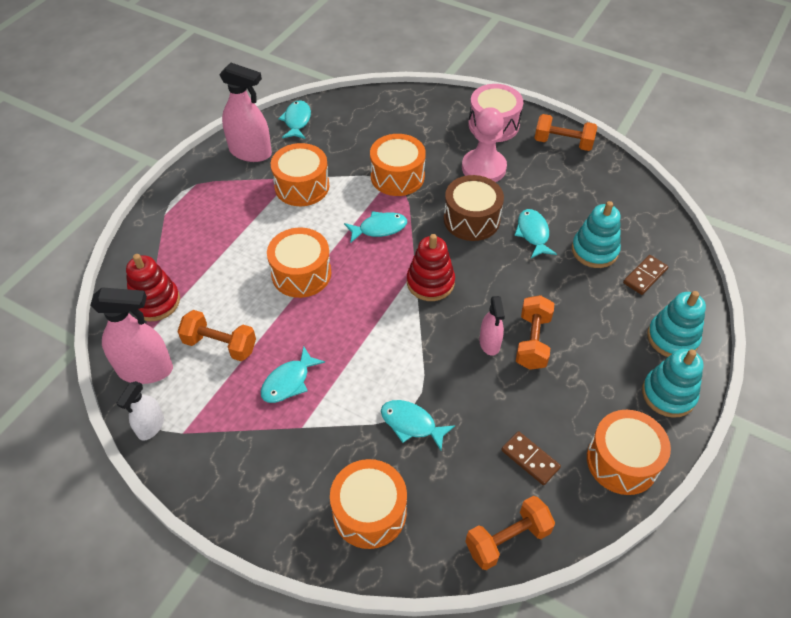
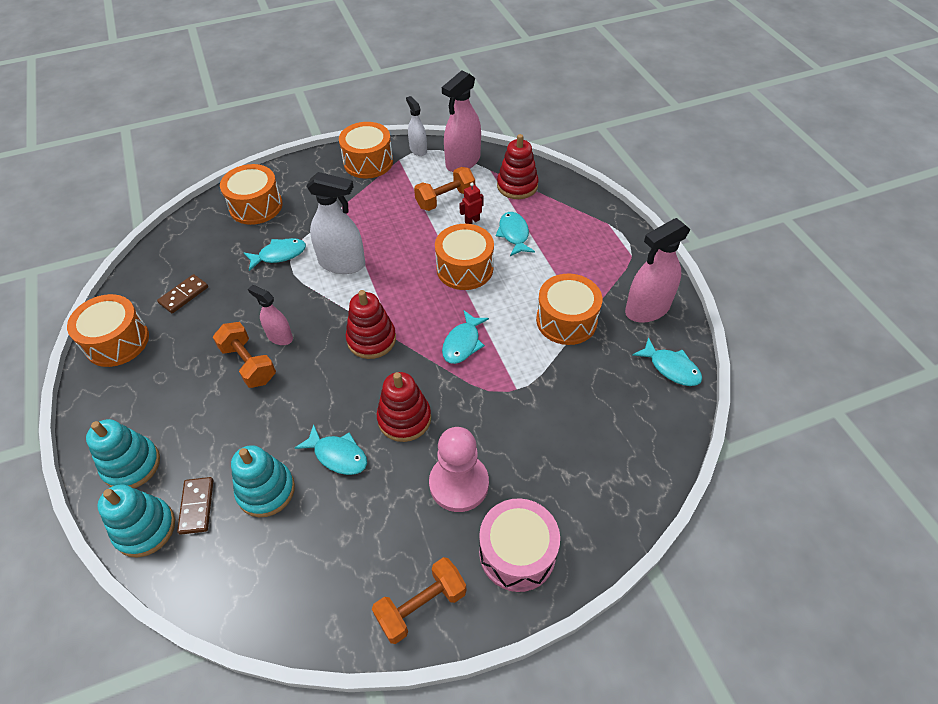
camera: 130 degrees right, 0 degrees up
(235, 305) = (472, 221): none -> red robot
(289, 381) = (379, 216): turquoise fish -> turquoise fish (514, 234)
(374, 364) = (342, 263): none -> white spray bottle
(397, 176) = (515, 399): orange drum -> orange drum (368, 162)
(471, 219) = (404, 418): brown drum -> red stacking toy
(507, 539) = (163, 251): orange dumbbell -> none
(530, 459) = (184, 295): brown domino -> brown domino turned 45 degrees counterclockwise
(668, 394) = (108, 414): turquoise stacking toy -> turquoise stacking toy (145, 528)

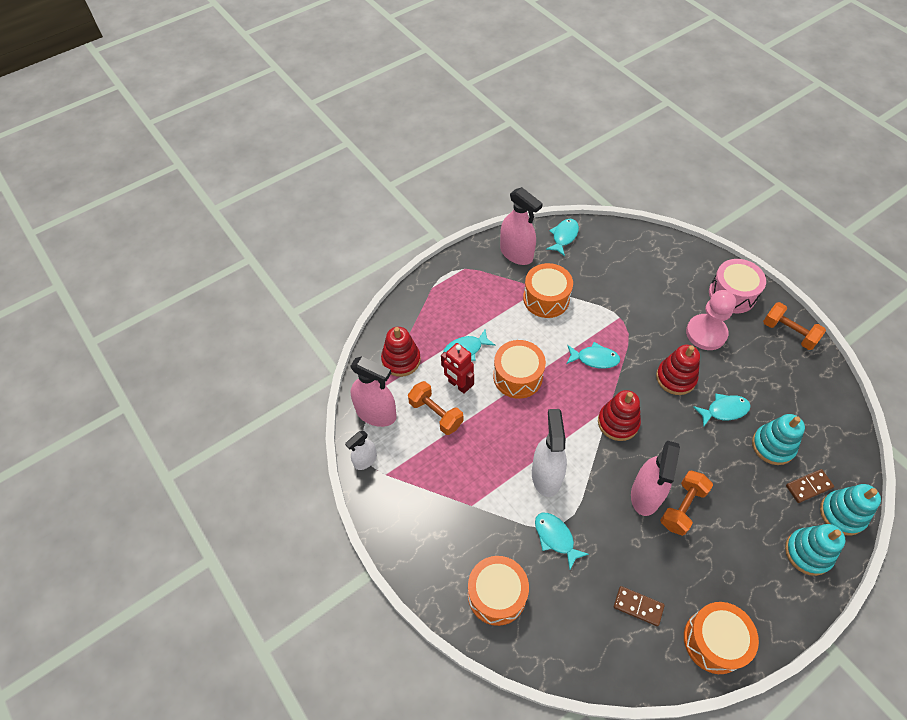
camera: 105 degrees left, 5 degrees up
(280, 337) = (646, 494): pink spray bottle -> pink spray bottle, size x1.73
(338, 455) = (724, 410): turquoise fish -> turquoise fish turned 60 degrees clockwise
(368, 162) = (396, 503): orange drum -> none
(472, 221) = (458, 385): red robot -> red robot, size x1.63

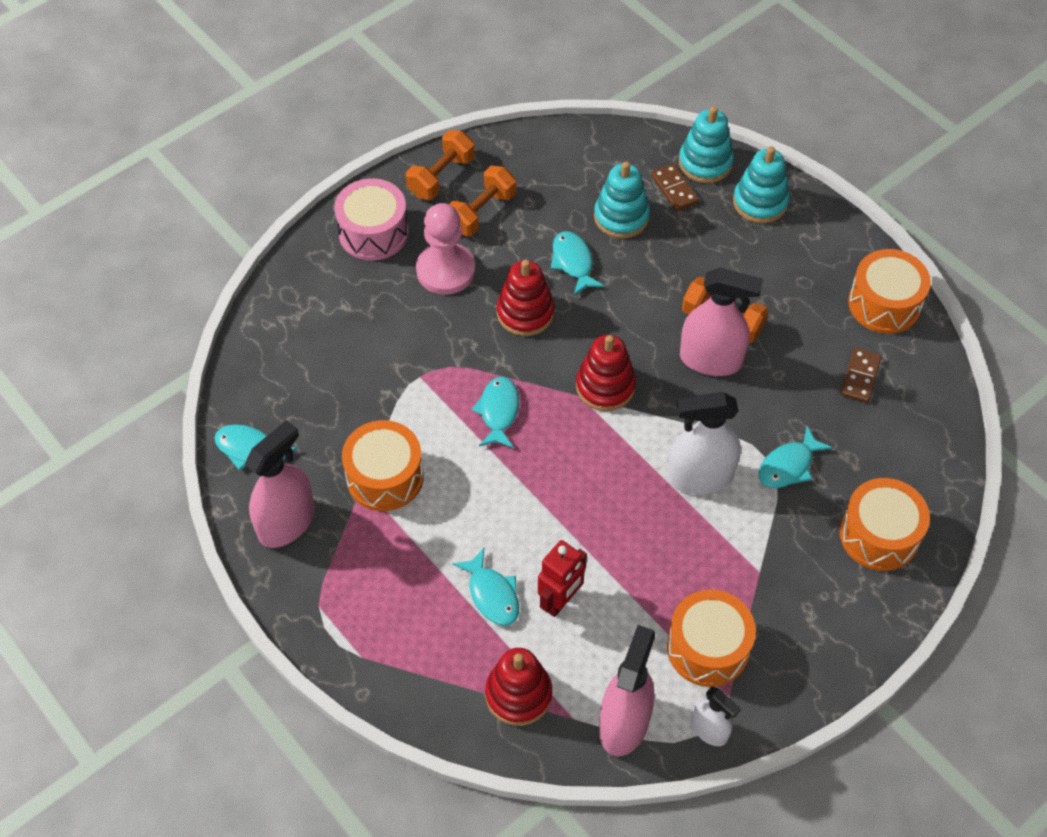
camera: 95 degrees left, 0 degrees up
(436, 414) = (616, 631): orange dumbbell -> orange dumbbell (481, 212)
(517, 376) = (538, 516): orange drum -> orange drum (708, 647)

